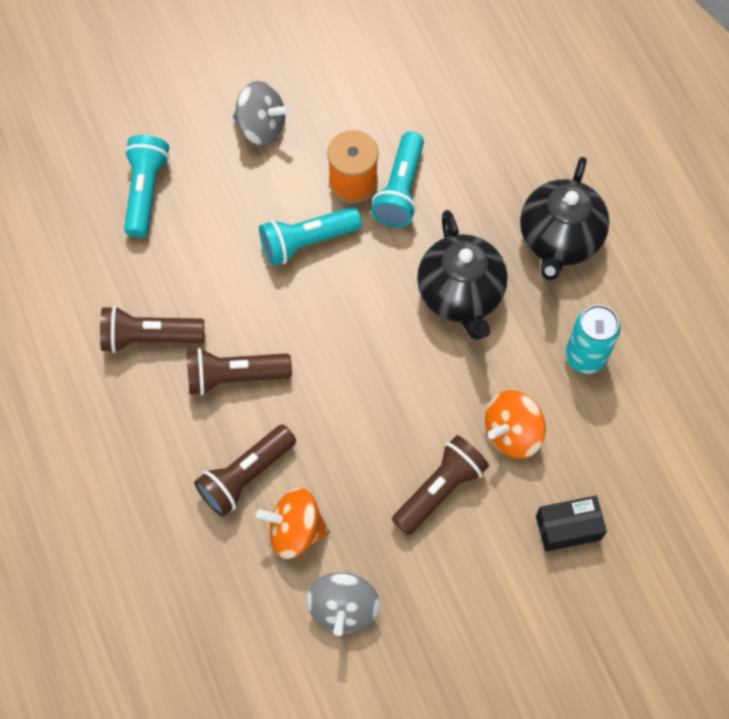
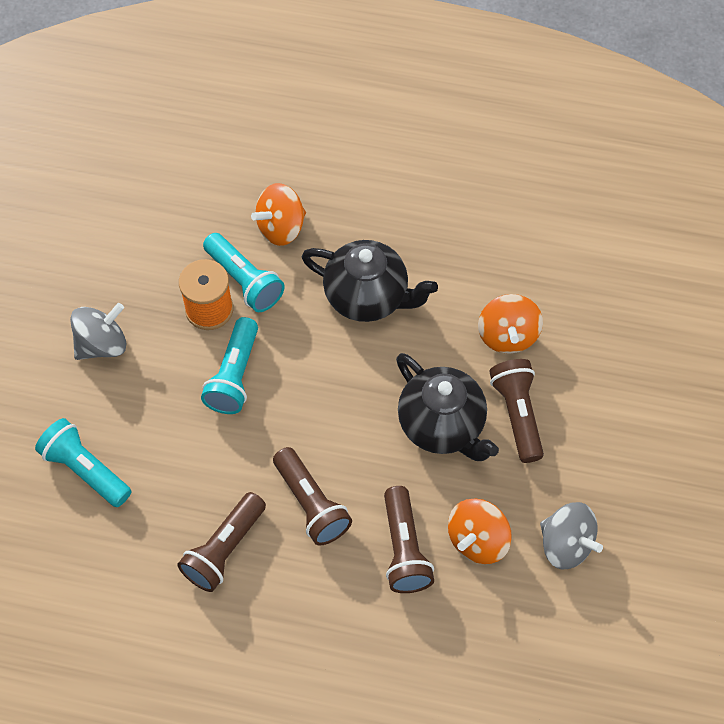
camera: 55 degrees left, 5 degrees down
(234, 376) = (311, 504): brown flashlight -> brown flashlight turned 60 degrees counterclockwise
(473, 183) = (281, 227): none -> orange spinning top
(559, 239) = (374, 202): black teapot -> black teapot (442, 425)
(568, 528) = (608, 347): black box -> none
(585, 356) = (482, 248): turquoise can -> none

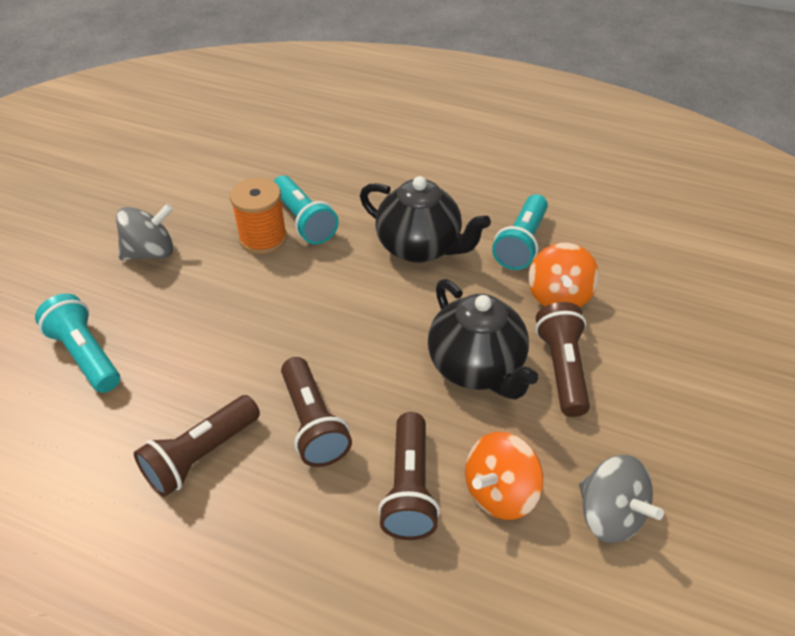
camera: 10 degrees right, 15 degrees down
(234, 375) = (269, 294): turquoise flashlight -> turquoise flashlight (521, 243)
(281, 227) = (350, 187): orange spinning top -> none

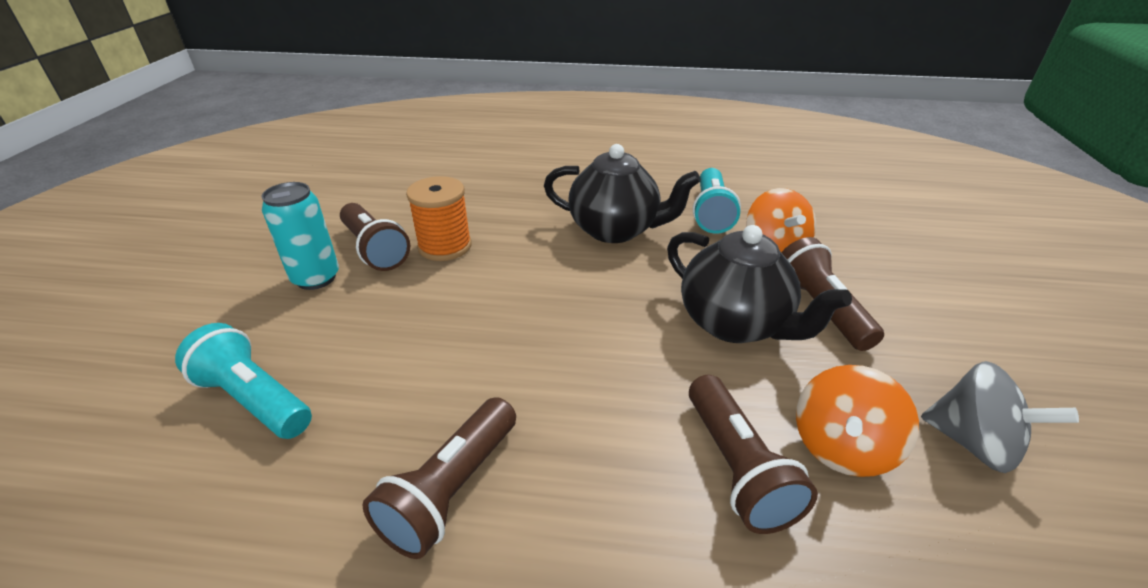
camera: 15 degrees left, 10 degrees down
(151, 252) = (316, 278): grey spinning top -> turquoise can
(304, 221) = (483, 226): turquoise flashlight -> none
(313, 423) = (582, 418): brown flashlight -> brown flashlight (374, 249)

